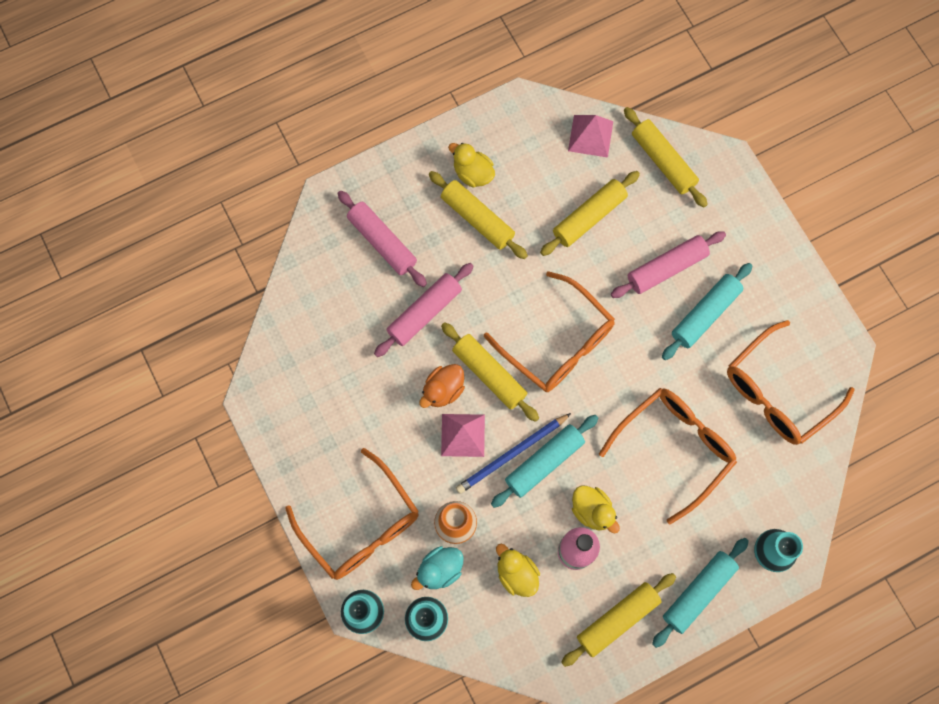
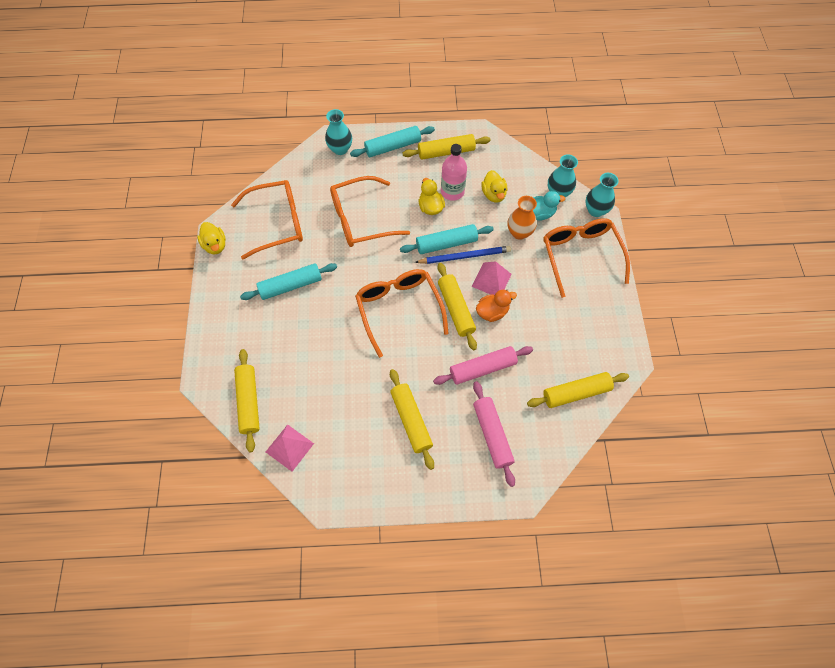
camera: 155 degrees left, 10 degrees down
(473, 173) = (397, 459): yellow duck -> yellow duck (215, 245)
(589, 217) = (328, 384): yellow rolling pin -> yellow rolling pin (576, 393)
(666, 268) = (296, 325): pink rolling pin -> none

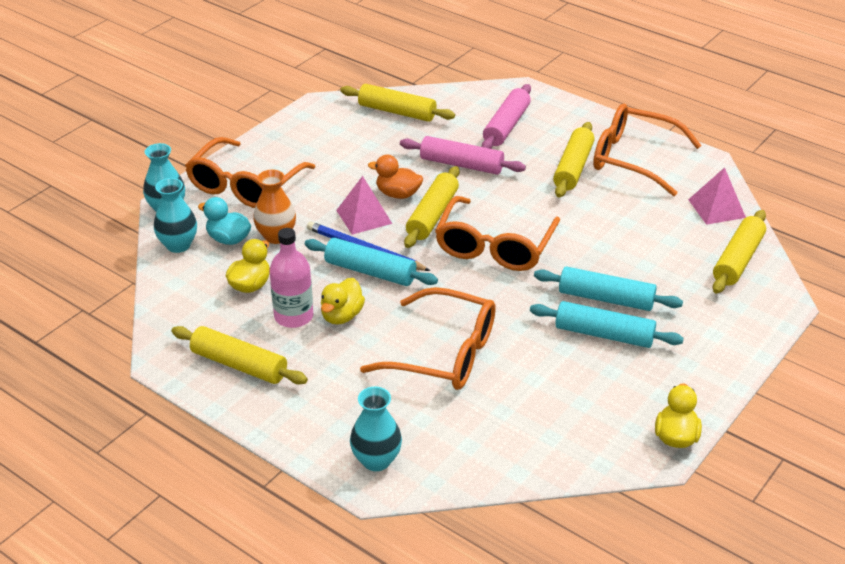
camera: 140 degrees left, 25 degrees down
(277, 223) = (562, 414): orange glasses -> orange glasses (633, 159)
(393, 147) = (299, 416): turquoise rolling pin -> turquoise rolling pin (606, 298)

